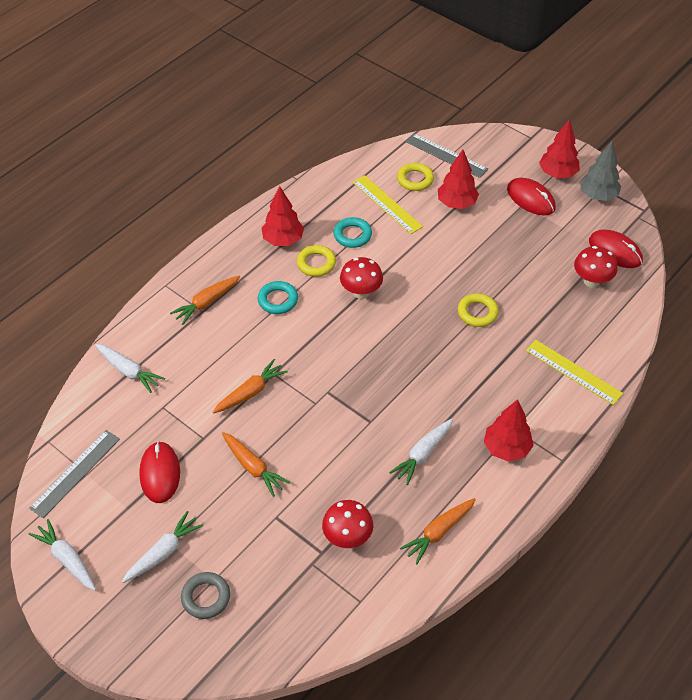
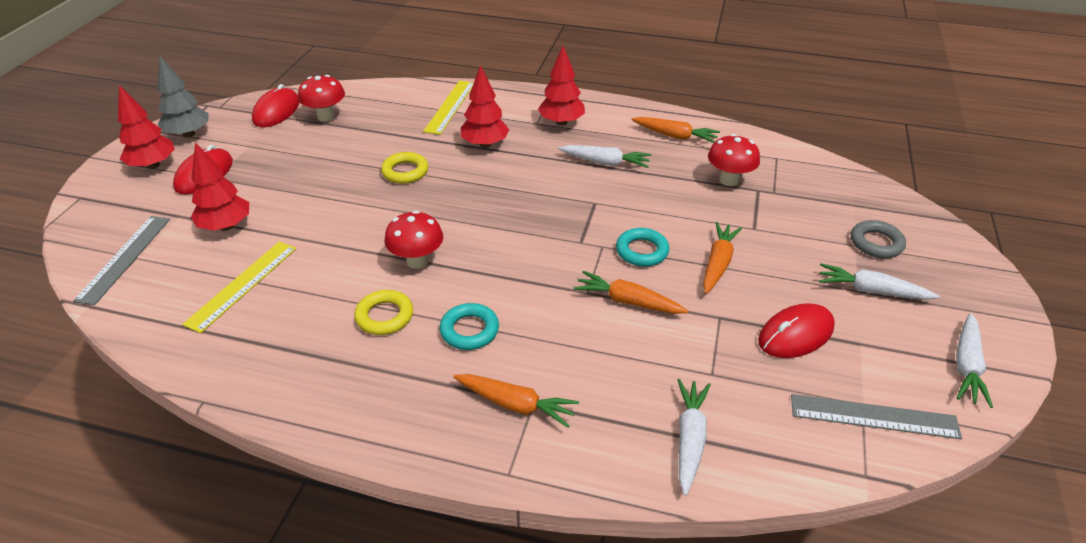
camera: 115 degrees left, 10 degrees down
(283, 240) = (351, 367): red tree -> red tree (485, 144)
(352, 235) = (316, 299): turquoise ring -> turquoise ring (642, 251)
(415, 179) = (183, 273): yellow ring -> none

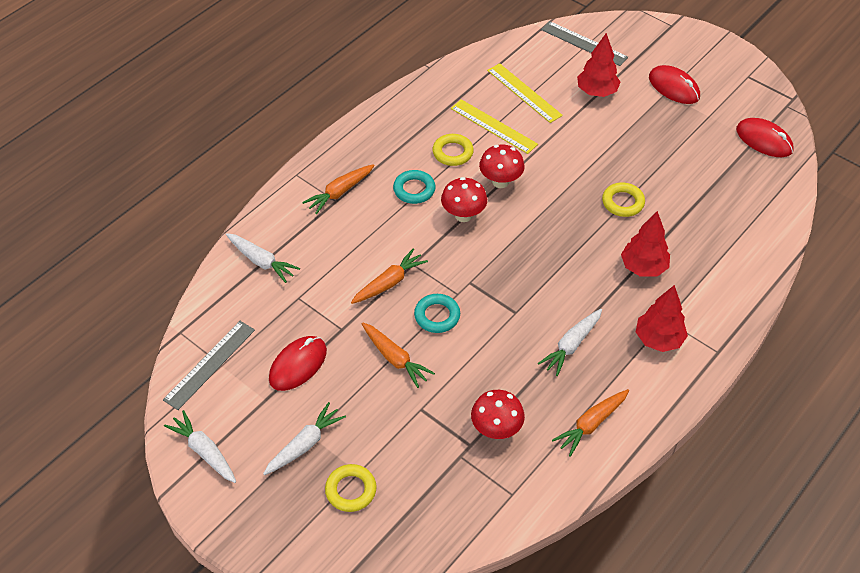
camera: 115 degrees right, 10 degrees up
(153, 165) = (700, 62): red tree -> none
(189, 134) = (743, 84): grey tree -> none
(326, 116) = (740, 170): red mushroom -> red mushroom (463, 215)
(450, 107) = (725, 262): yellow ruler -> yellow ruler (493, 126)
(795, 334) = (298, 365): red mouse -> red mouse turned 45 degrees clockwise
(876, 243) = (351, 490): grey ring -> yellow ring

